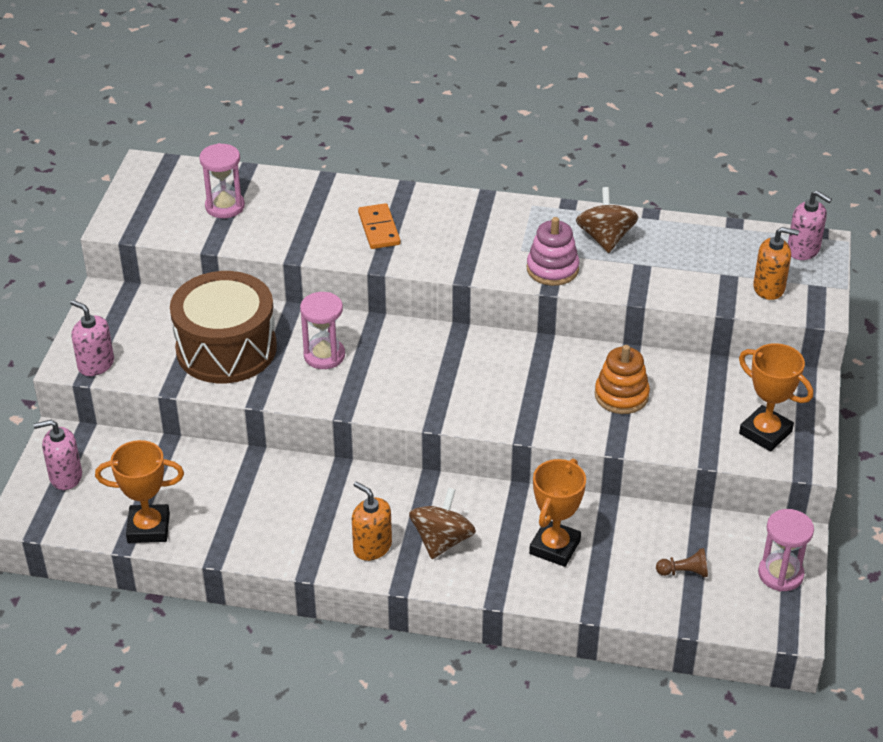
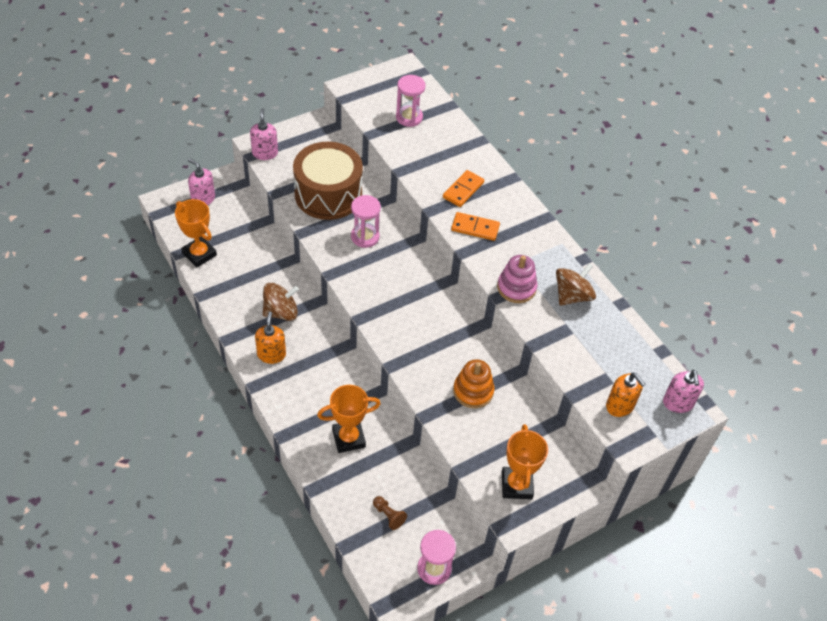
camera: 45 degrees right, 10 degrees up
(441, 251) = (475, 228): none -> orange domino
(442, 540) = (304, 382): brown spinning top -> brown spinning top (281, 312)

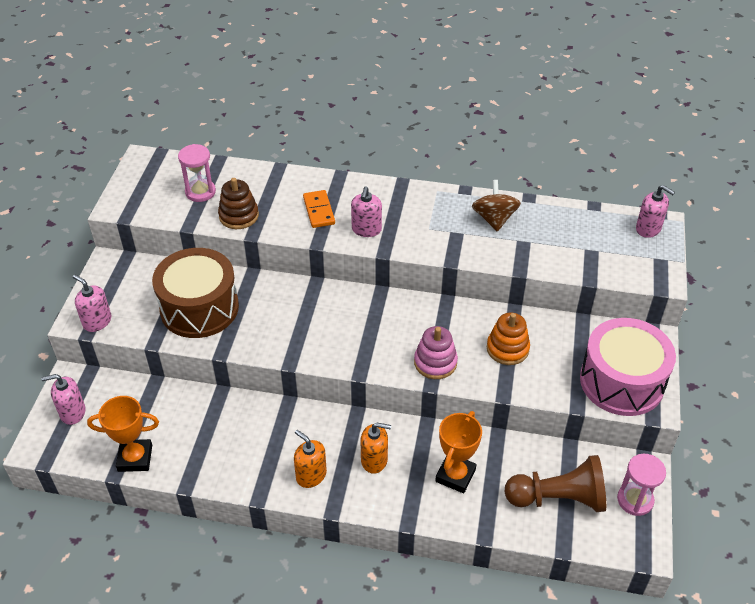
camera: 45 degrees left, 5 degrees down
(281, 312) = (271, 437): brown spinning top -> none
(365, 237) = (275, 314): pink hourglass -> none
(388, 515) = (558, 498): brown pawn -> brown pawn, size x2.40
(410, 152) = (239, 216): none -> brown stacking toy
(475, 228) = (366, 229): orange domino -> pink soap dispenser
(516, 288) = (453, 245): pink stacking toy -> pink stacking toy (435, 362)
(516, 485) = (622, 381): orange trophy -> pink drum
(620, 406) = (623, 261): orange soap dispenser -> orange soap dispenser (374, 460)

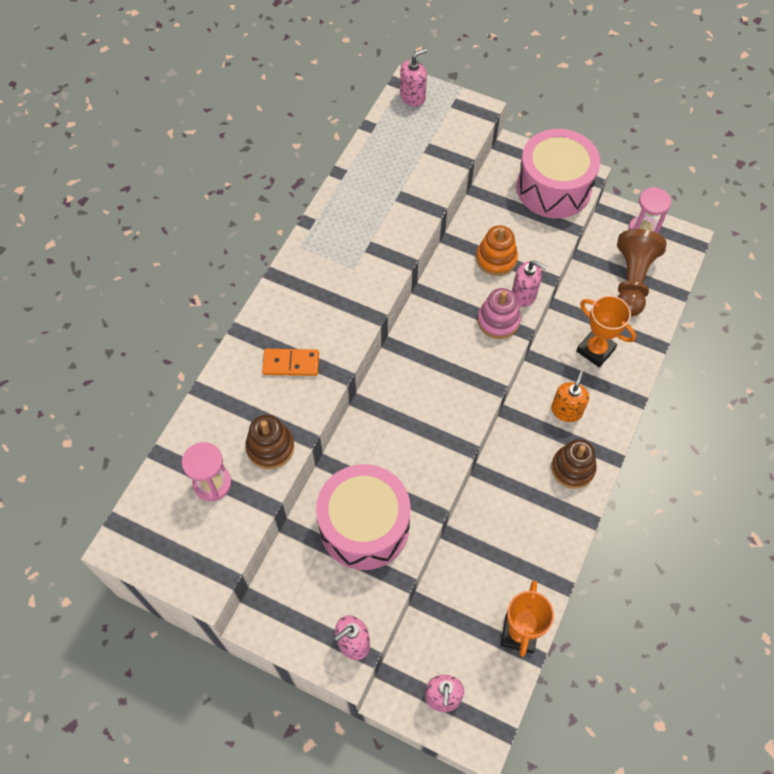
camera: 75 degrees left, 15 degrees up
(199, 308) = (364, 526): brown drum -> pink drum
(311, 475) = (572, 468): orange soap dispenser -> brown stacking toy
(366, 229) = (336, 324): pink soap dispenser -> pink soap dispenser (524, 295)
(494, 219) = (359, 209): brown spinning top -> none

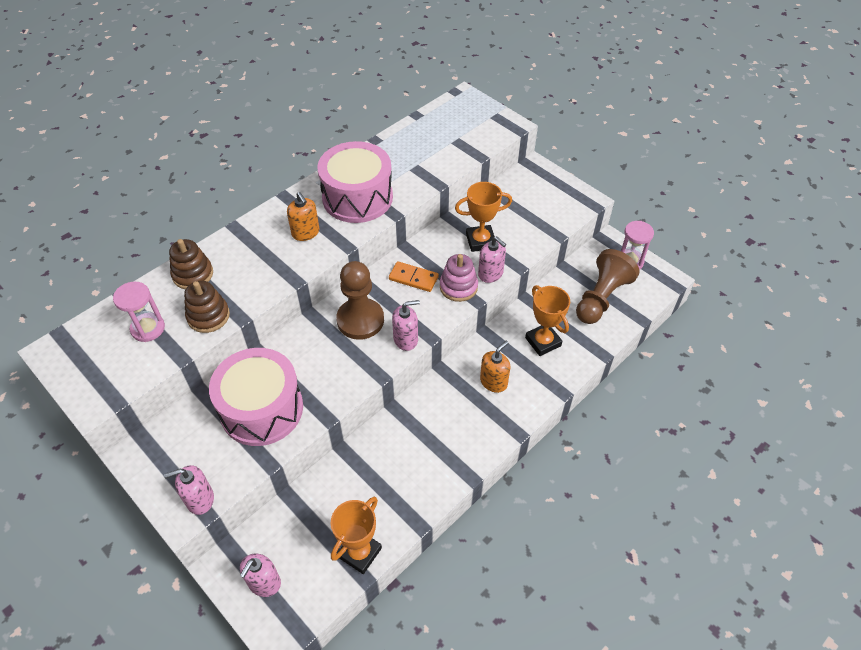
camera: 20 degrees right, 10 degrees down
(291, 363) = (260, 261): orange domino -> orange domino (413, 278)
(322, 314) = (305, 233): none -> orange soap dispenser
(412, 97) = (462, 104): pink soap dispenser -> pink soap dispenser (406, 339)
(415, 392) = (360, 320): none -> brown pawn
(496, 259) = (480, 241): orange stacking toy -> orange trophy
(553, 188) = (556, 202): pink drum -> pink drum (357, 197)
(572, 468) = (476, 430): brown stacking toy -> brown stacking toy (193, 274)

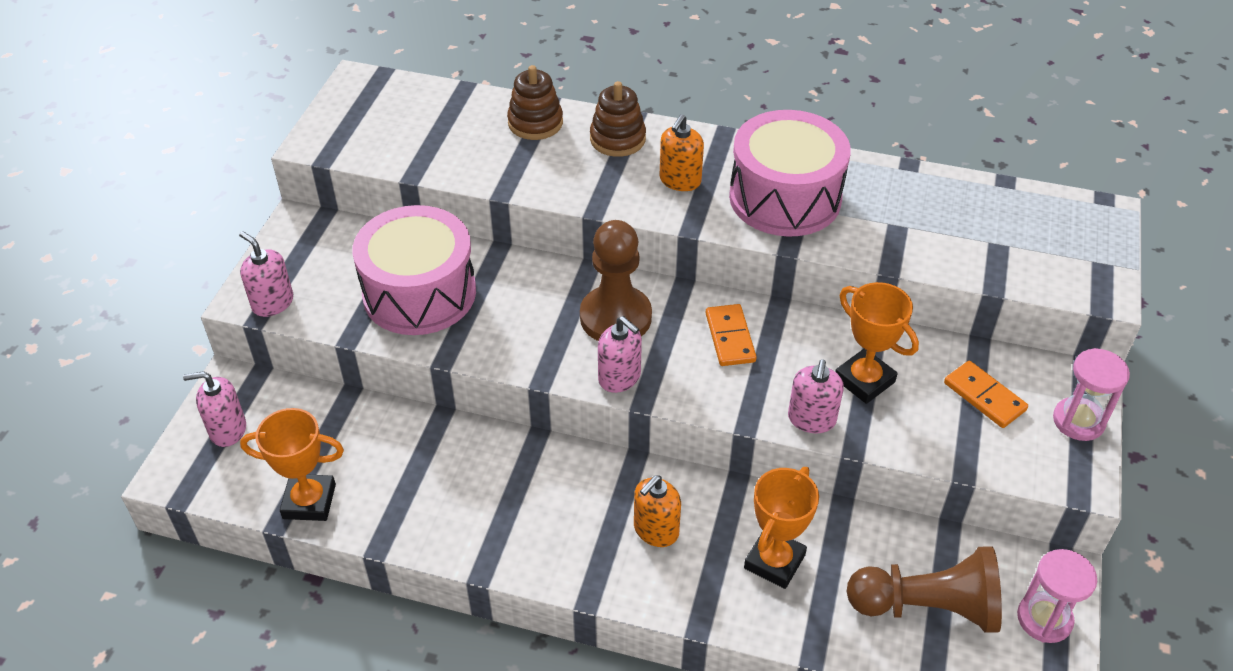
camera: 60 degrees right, 5 degrees down
(148, 328) = (434, 130): pink hourglass -> pink hourglass (1078, 421)
(208, 316) = (485, 165): brown stacking toy -> brown stacking toy (617, 139)
(458, 287) = (755, 393): pink stacking toy -> none
(493, 382) = (656, 530): orange soap dispenser -> orange soap dispenser turned 120 degrees clockwise
(520, 204) = (984, 396): none -> orange domino

